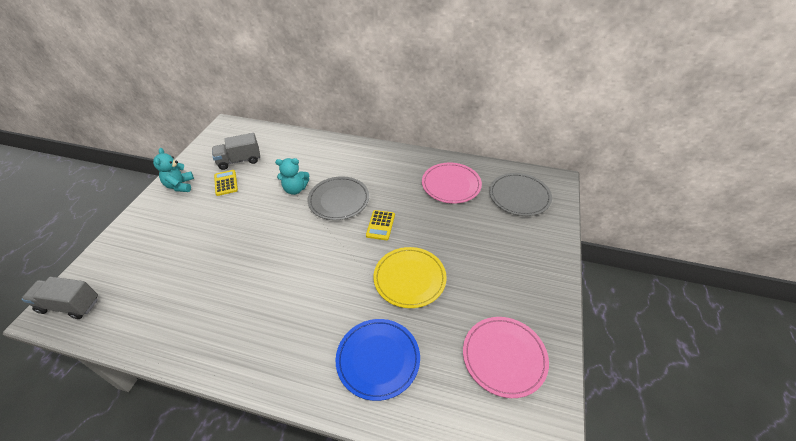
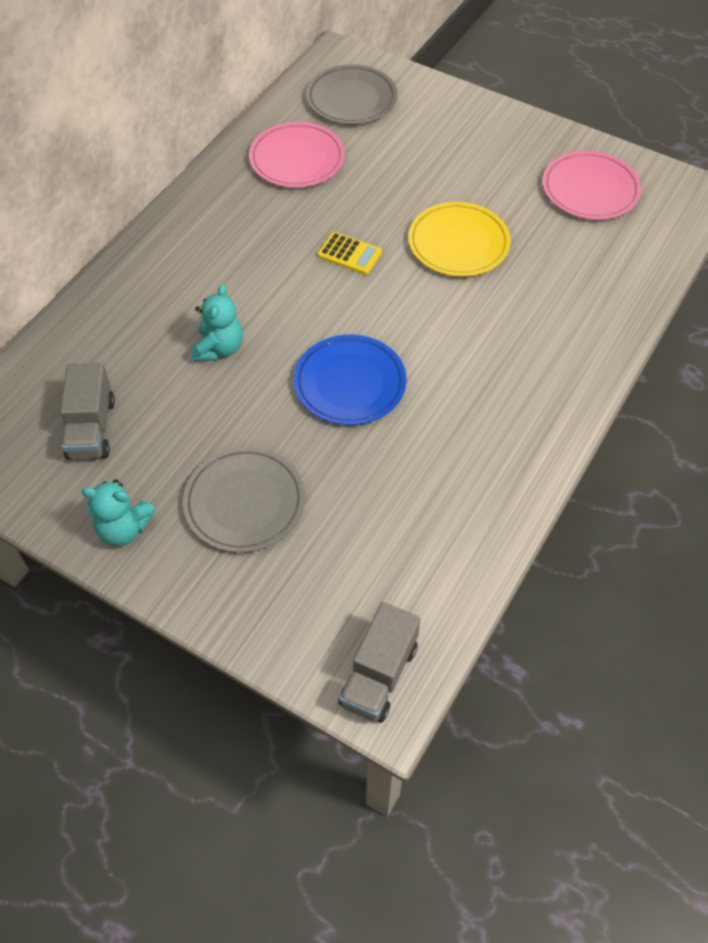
camera: 75 degrees left, 10 degrees up
(226, 183) = (152, 451): yellow calculator -> none
(339, 200) = (273, 294): grey plate -> grey plate (244, 502)
(378, 359) = (568, 296): blue plate -> blue plate (350, 383)

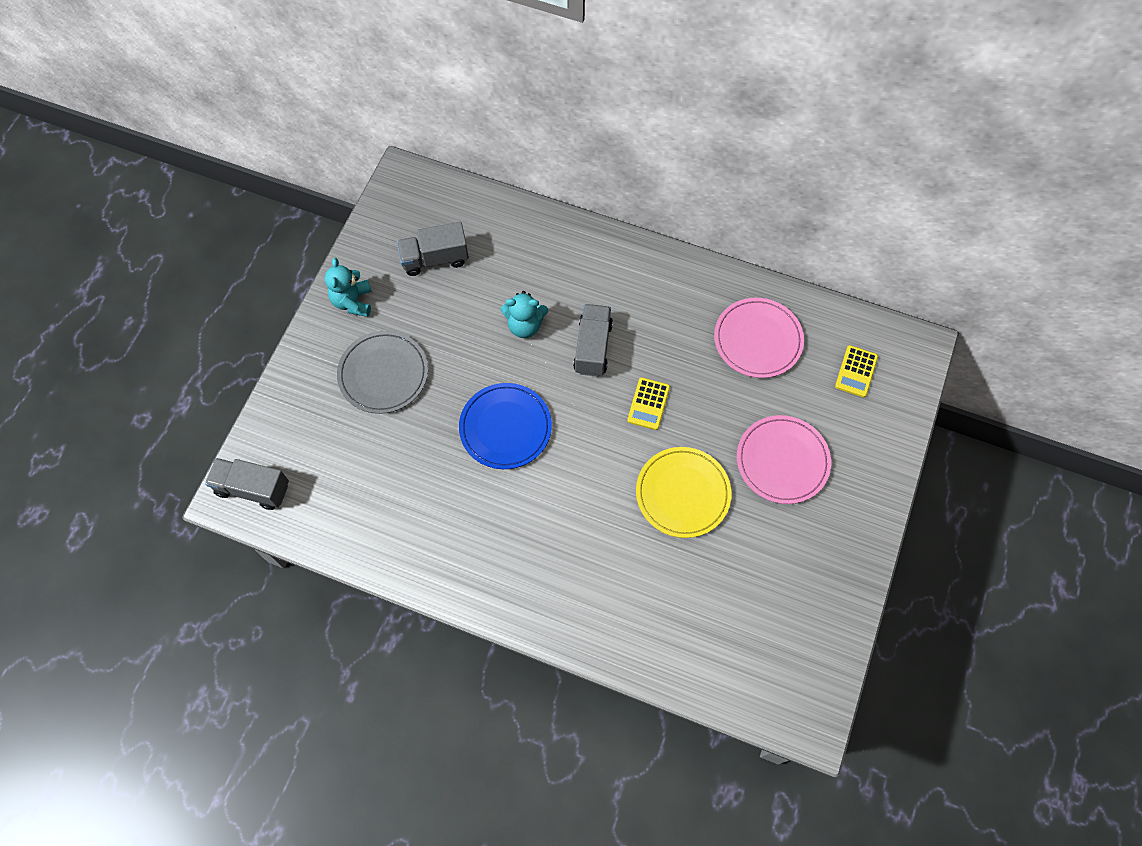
camera: 80 degrees right, 10 degrees up
(267, 290) = (593, 347): none -> grey truck
(351, 99) = (856, 371): grey plate -> yellow calculator
(590, 189) = (786, 610): pink plate -> pink plate (782, 461)

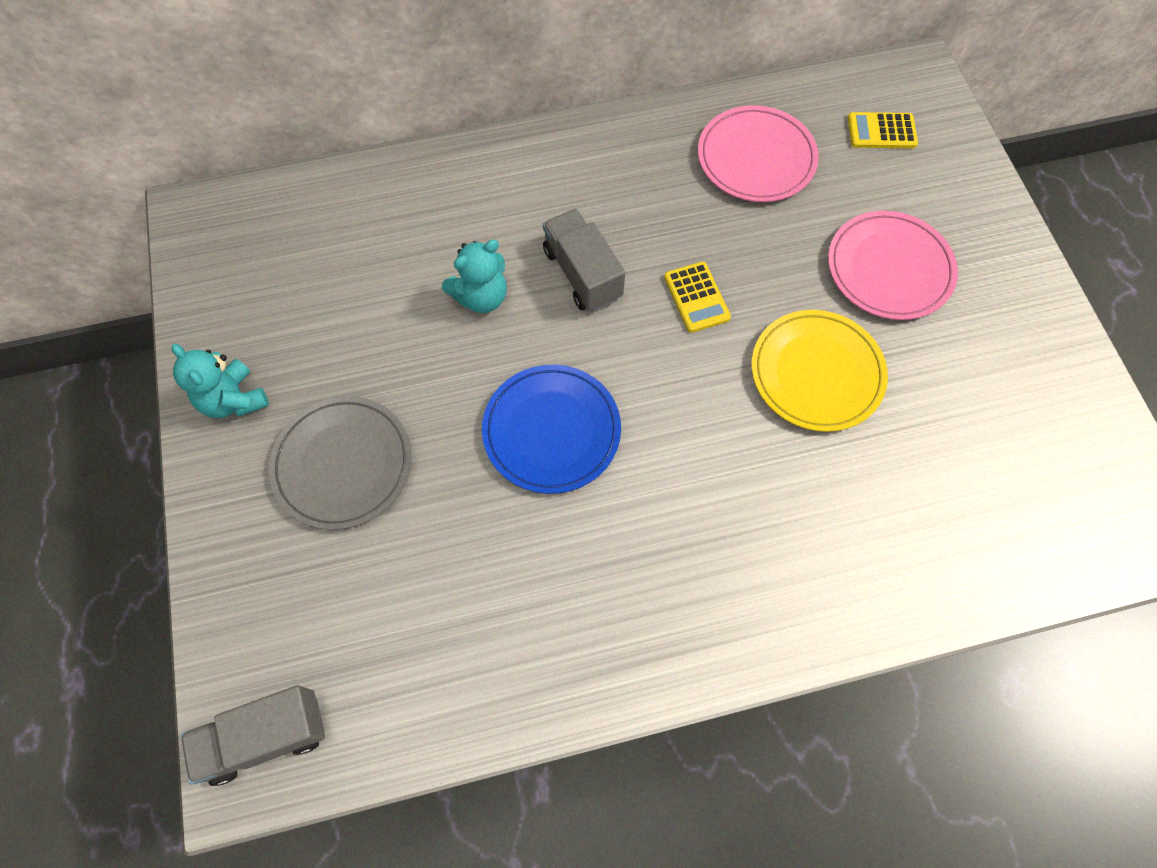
camera: 35 degrees left, 0 degrees up
(435, 259) = (307, 285): grey truck -> none
(856, 371) = (881, 131): yellow calculator -> yellow calculator turned 105 degrees clockwise

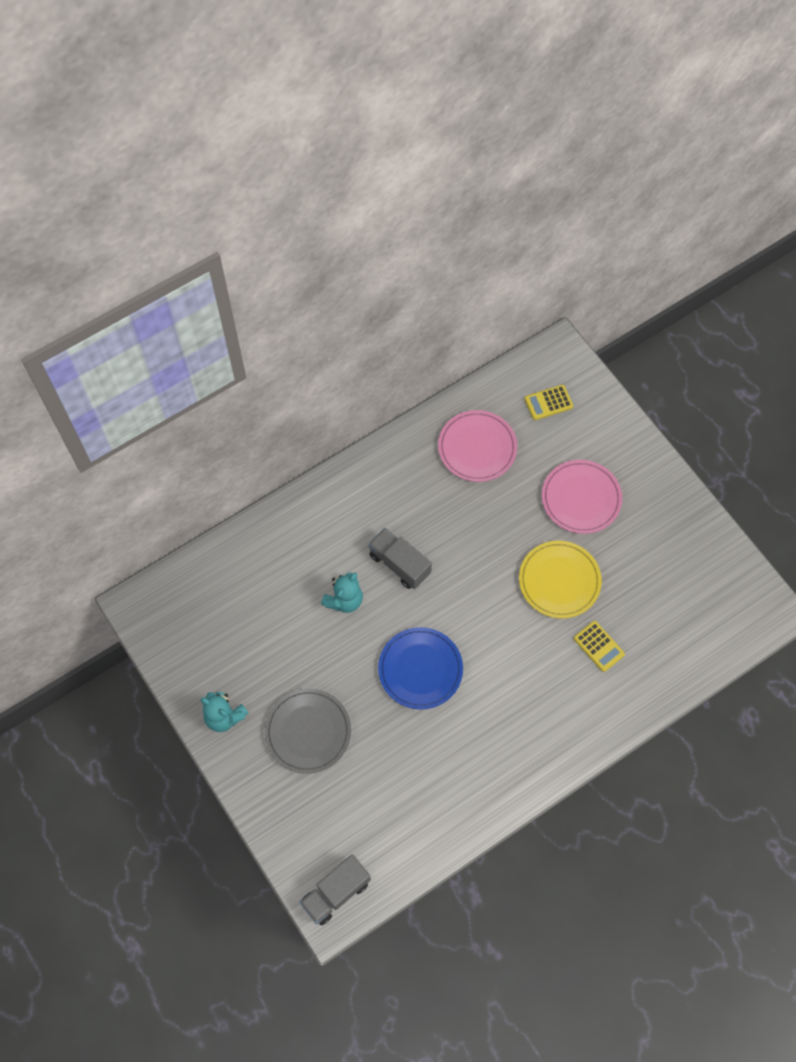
camera: 20 degrees left, 0 degrees up
(696, 297) = (473, 556): yellow calculator -> yellow calculator (598, 646)

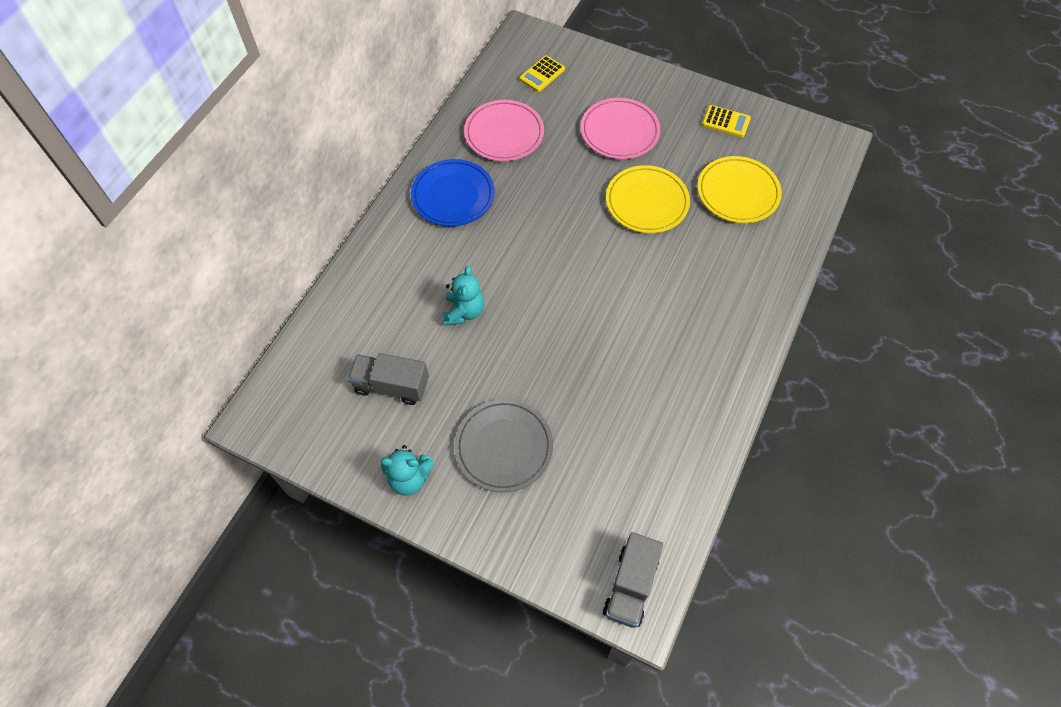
camera: 30 degrees left, 5 degrees down
(399, 564) = (496, 256): grey truck -> grey truck (391, 385)
(420, 669) = (574, 335): blue plate -> blue plate (453, 195)
(598, 646) = (717, 237): yellow calculator -> yellow calculator (726, 122)
(647, 614) = (738, 192): none -> yellow plate

